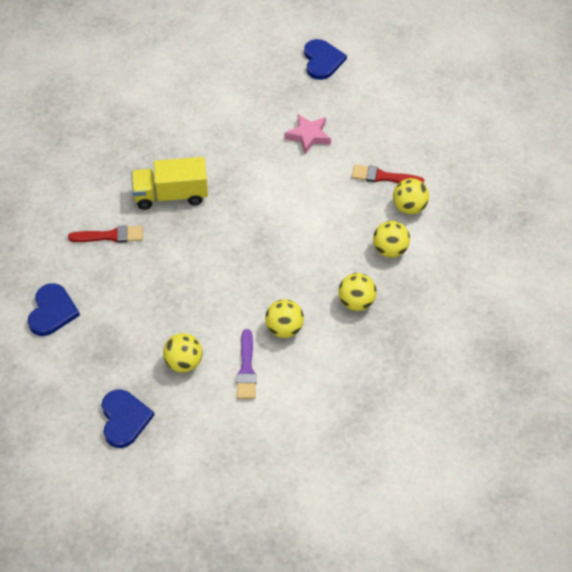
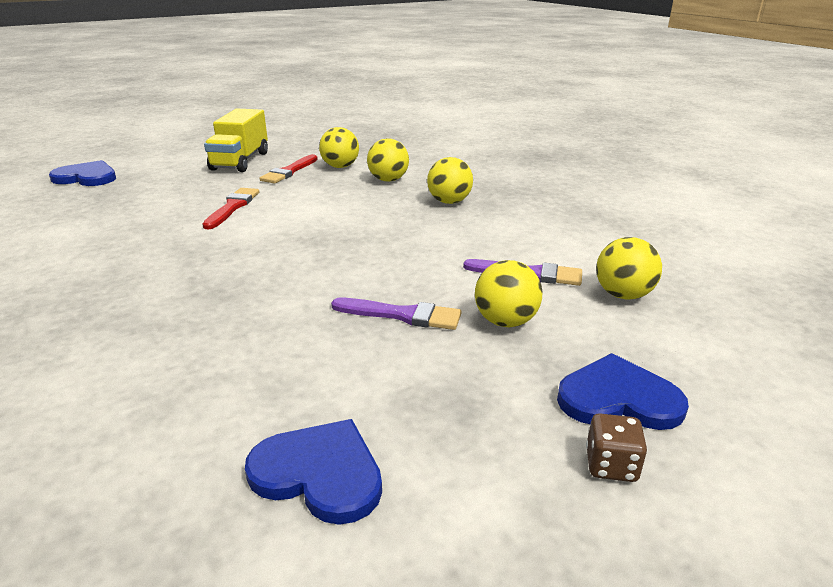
camera: 75 degrees left, 25 degrees down
(76, 415) = (611, 465): none -> brown dice
(110, 236) = (189, 365): red brush -> red brush (232, 207)
(171, 195) = (168, 294): yellow truck -> yellow truck (240, 161)
(178, 311) = (402, 315): none -> purple brush
(284, 329) = (470, 242): yellow ball -> yellow ball (623, 295)
(308, 136) = (186, 196): pink star -> none

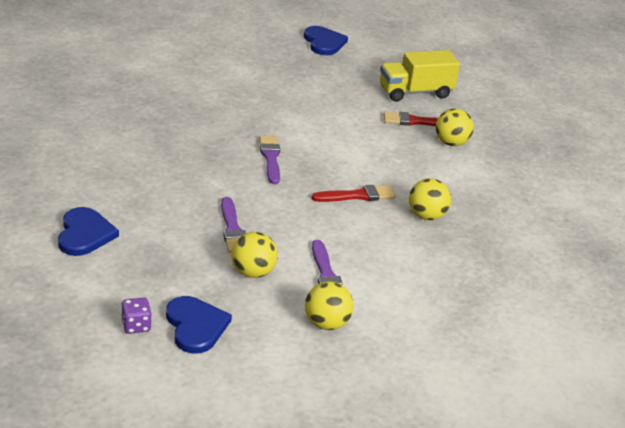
camera: 60 degrees right, 5 degrees up
(232, 207) = (328, 119): red brush -> red brush (357, 195)
(271, 255) = (270, 158): none -> purple brush
(388, 180) = (445, 175): yellow ball -> none
(611, 465) = (136, 326): brown dice -> purple dice

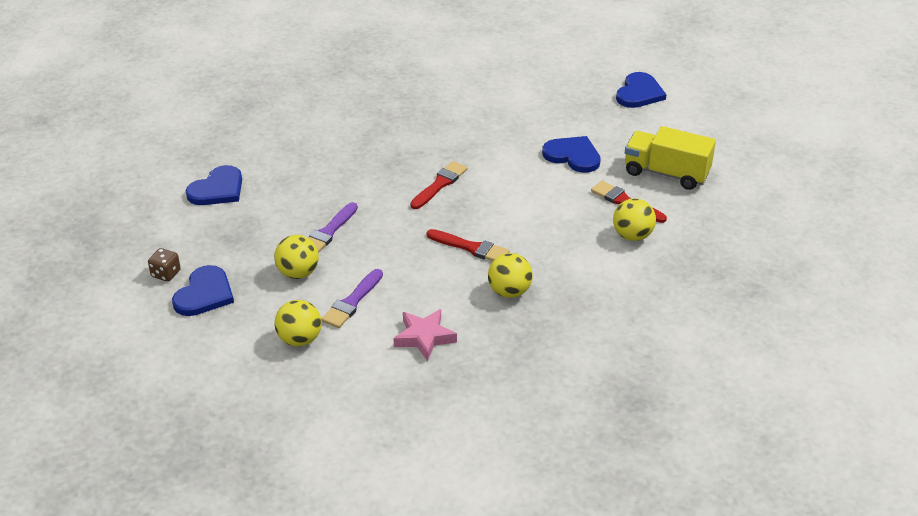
camera: 45 degrees right, 5 degrees up
(136, 326) = (166, 274): purple dice -> brown dice
(270, 158) = (440, 184): purple brush -> red brush
(338, 102) = (573, 156): none -> blue heart
(414, 276) = (424, 337): none -> pink star

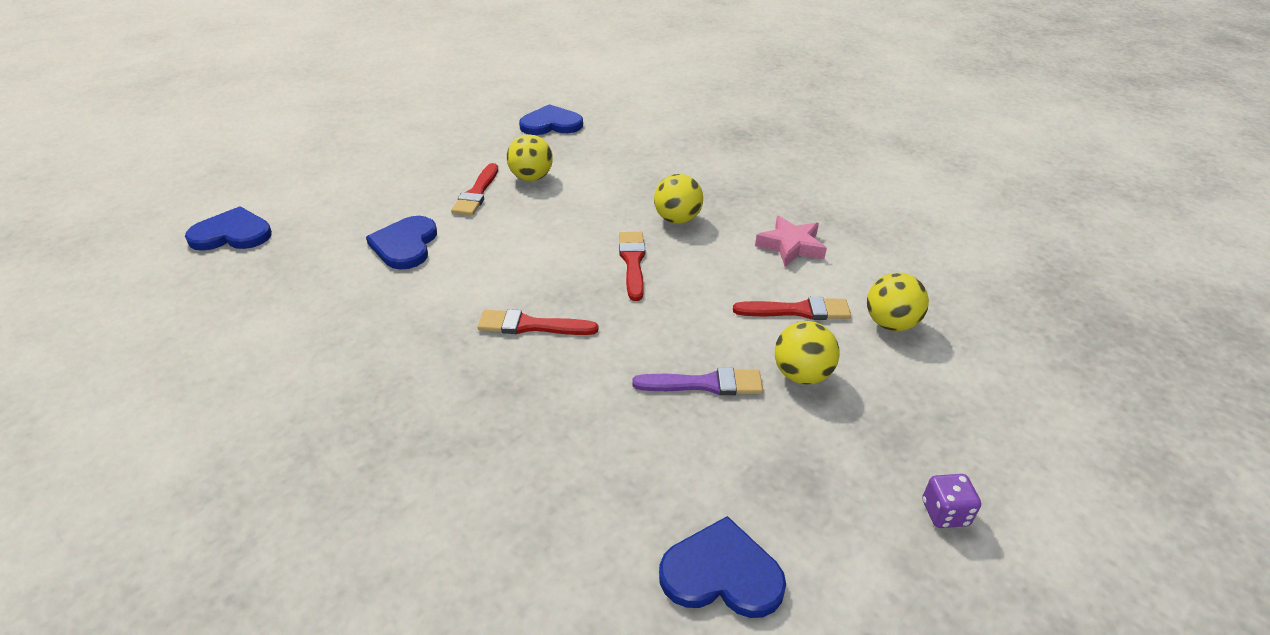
camera: 120 degrees left, 0 degrees up
(166, 274) = (945, 513): brown dice -> purple dice
(204, 294) = (927, 444): blue heart -> blue heart (551, 124)
(352, 302) = (798, 311): purple brush -> red brush
(666, 173) = (408, 182): yellow truck -> none

